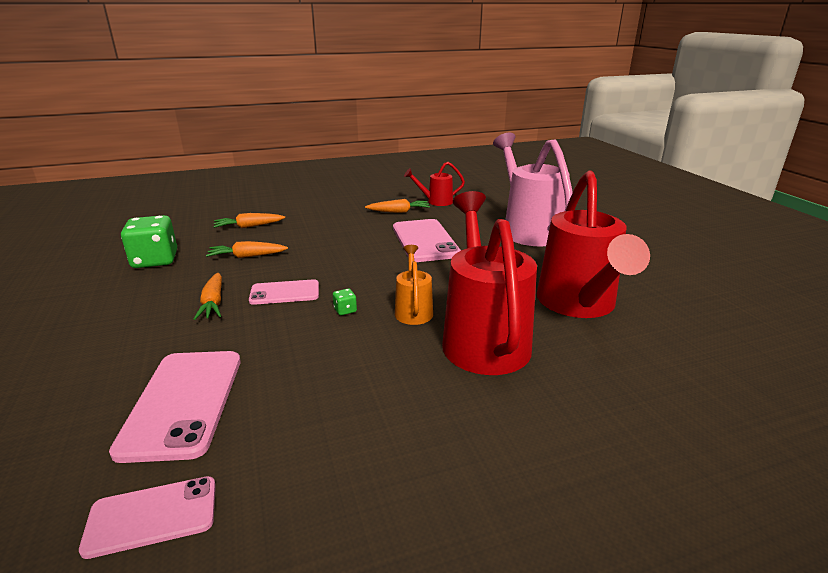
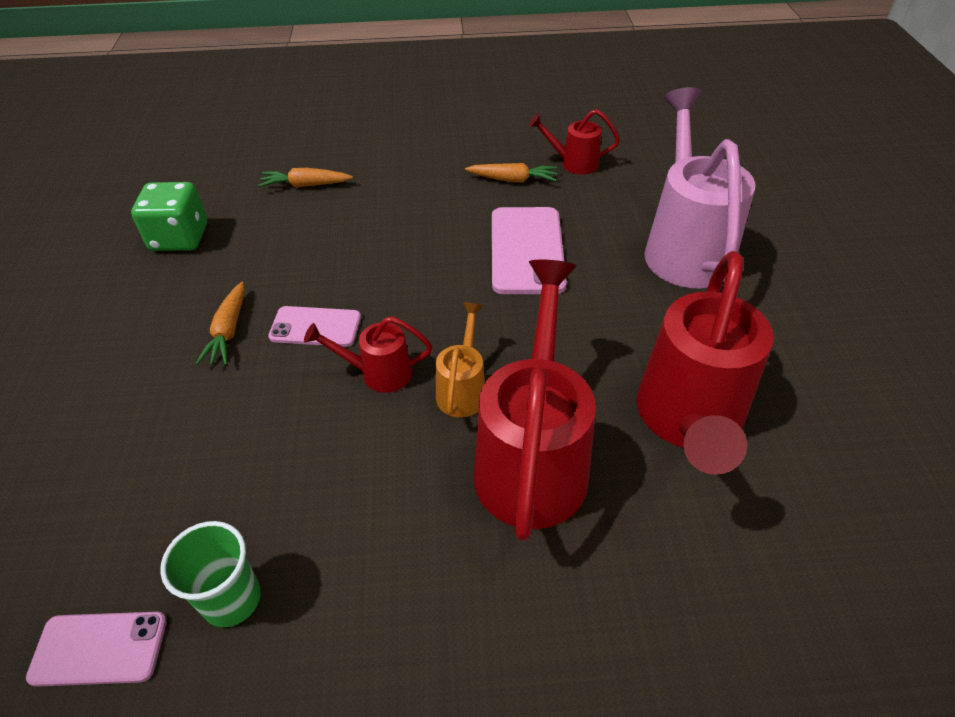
camera: 15 degrees right, 20 degrees up
(183, 402) = (160, 494): pink phone -> none
(247, 256) = (288, 247): orange carrot -> none
(273, 458) = (232, 599): none -> green cup
(345, 310) = (378, 373): green dice -> red watering can

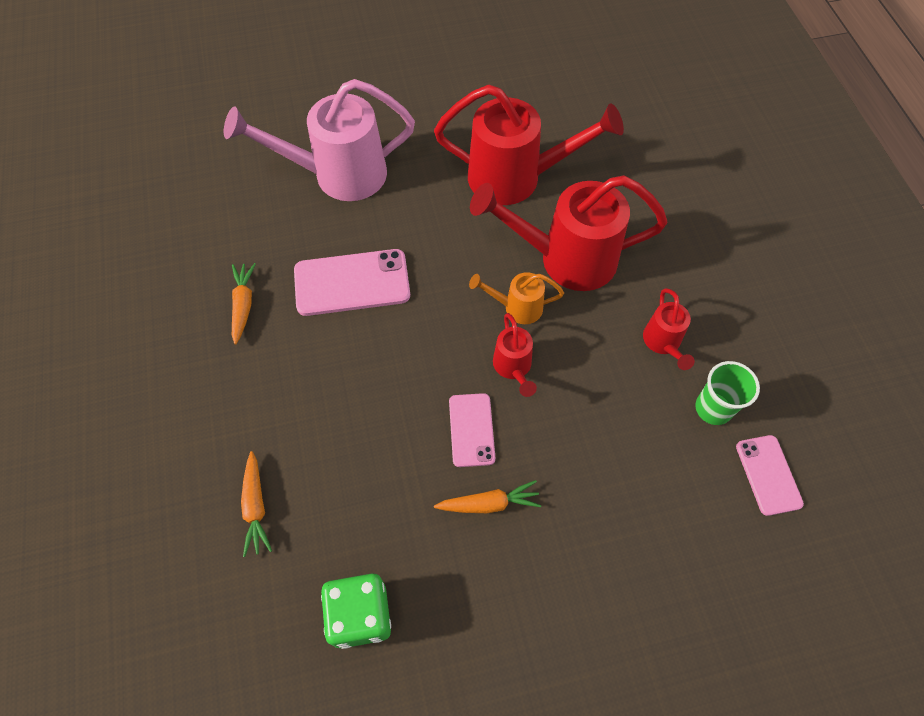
camera: 100 degrees left, 15 degrees up
(574, 163) = (214, 256): red watering can -> red watering can (663, 343)

